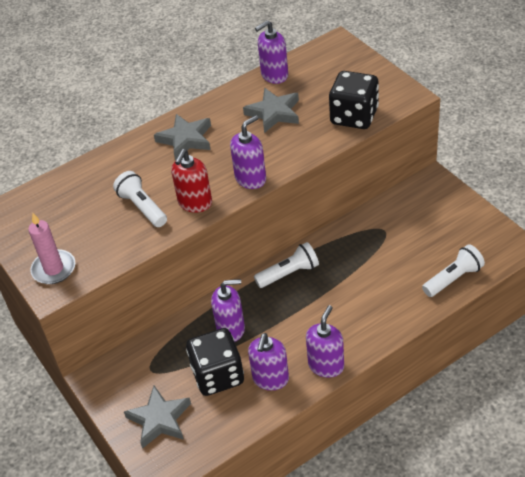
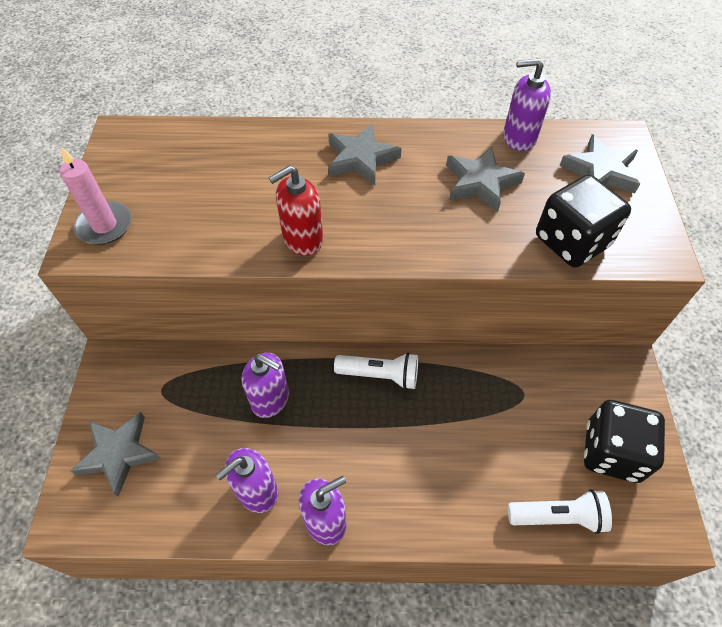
camera: 30 degrees right, 10 degrees up
(142, 207) = (248, 210): white flashlight -> none
(218, 375) = (212, 445): black dice -> black dice (611, 452)
(250, 179) = (386, 248): purple soap dispenser -> none
(338, 69) = (600, 171): none -> grey star

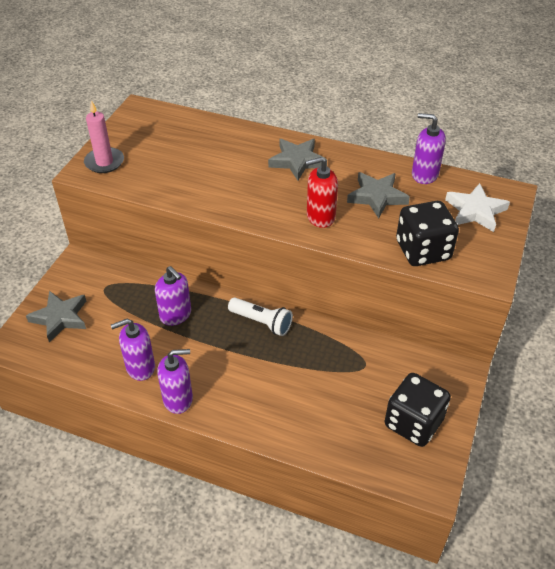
camera: 20 degrees right, 10 degrees down
(302, 240) = (229, 202): red soap dispenser -> red soap dispenser (320, 217)
(558, 516) = (347, 449): white flashlight -> none
(600, 171) = (475, 211): grey star -> white star

